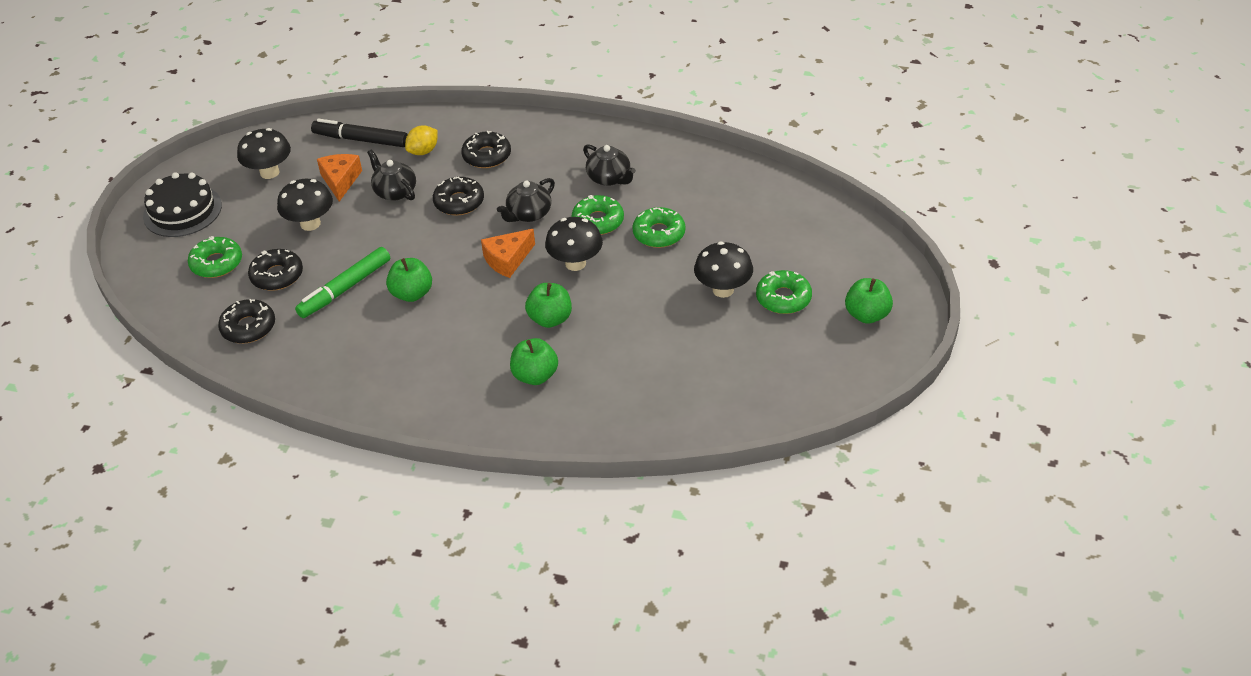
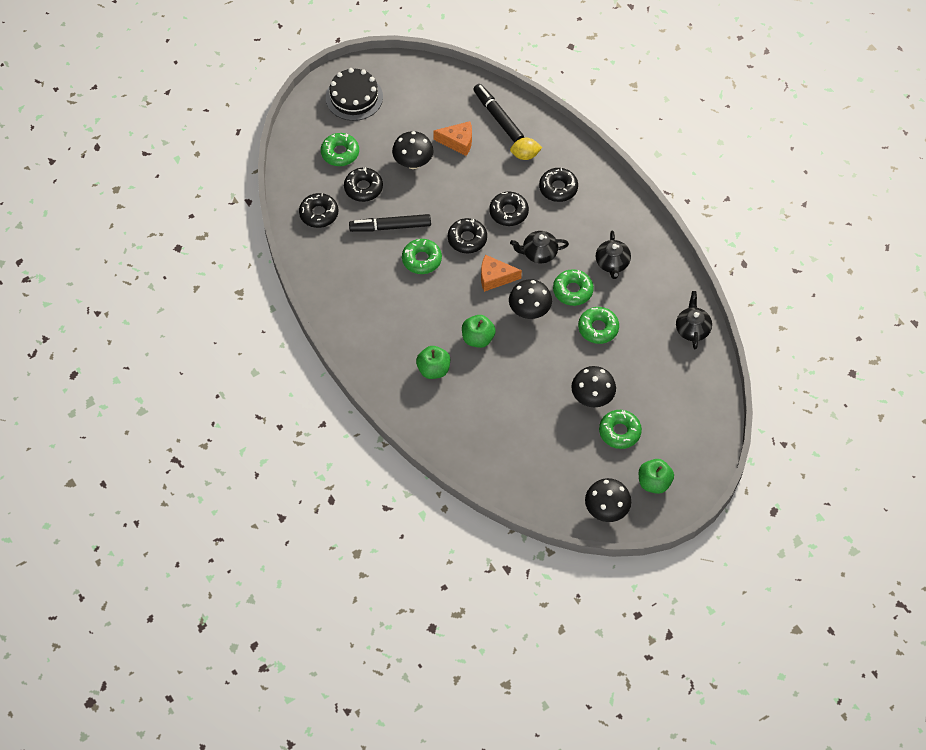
camera: 40 degrees right, 15 degrees up
(269, 172) = (425, 104): black mushroom -> black mushroom (606, 510)
(340, 181) = (458, 142): orange cheese -> orange cheese turned 60 degrees clockwise
(345, 289) = (390, 227): green marker -> black marker
(394, 191) = (480, 175): black teapot -> black teapot (692, 329)
(412, 294) = (422, 259): green apple -> green donut
(441, 248) = (467, 239): none -> black donut

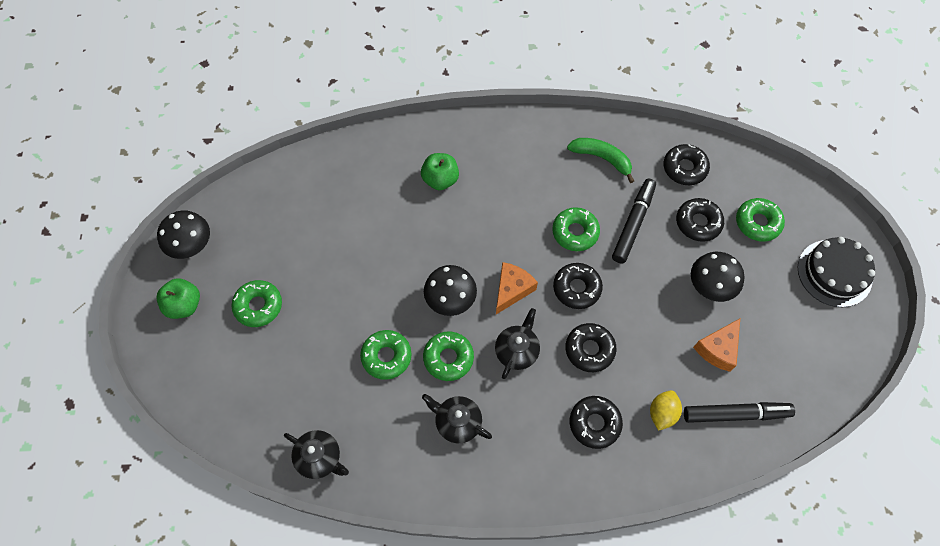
camera: 120 degrees right, 5 degrees up
(343, 270) = (602, 158): none -> green banana
(478, 338) = (449, 235): green apple -> none
(592, 398) = (313, 302): black mushroom -> none

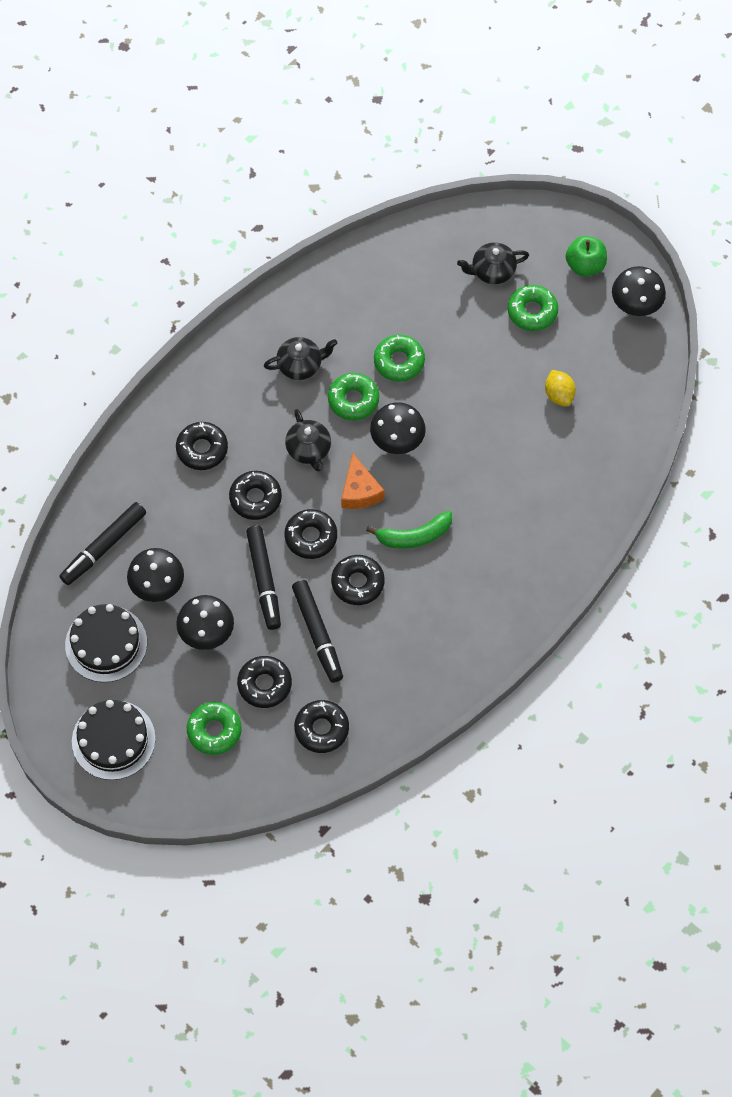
camera: 135 degrees right, 0 degrees up
(320, 458) = (369, 263): black teapot -> black teapot (492, 271)
(440, 180) = (514, 528): green apple -> none
(575, 232) = (357, 583): green donut -> black donut
(602, 158) = (401, 672): green banana -> green banana (414, 536)
(637, 287) = (264, 580): none -> black marker
(662, 413) = (159, 499): yellow lemon -> yellow lemon (559, 395)
(718, 349) = (157, 586): orange cheese -> black mushroom
(790, 341) = (106, 643): none -> black cake

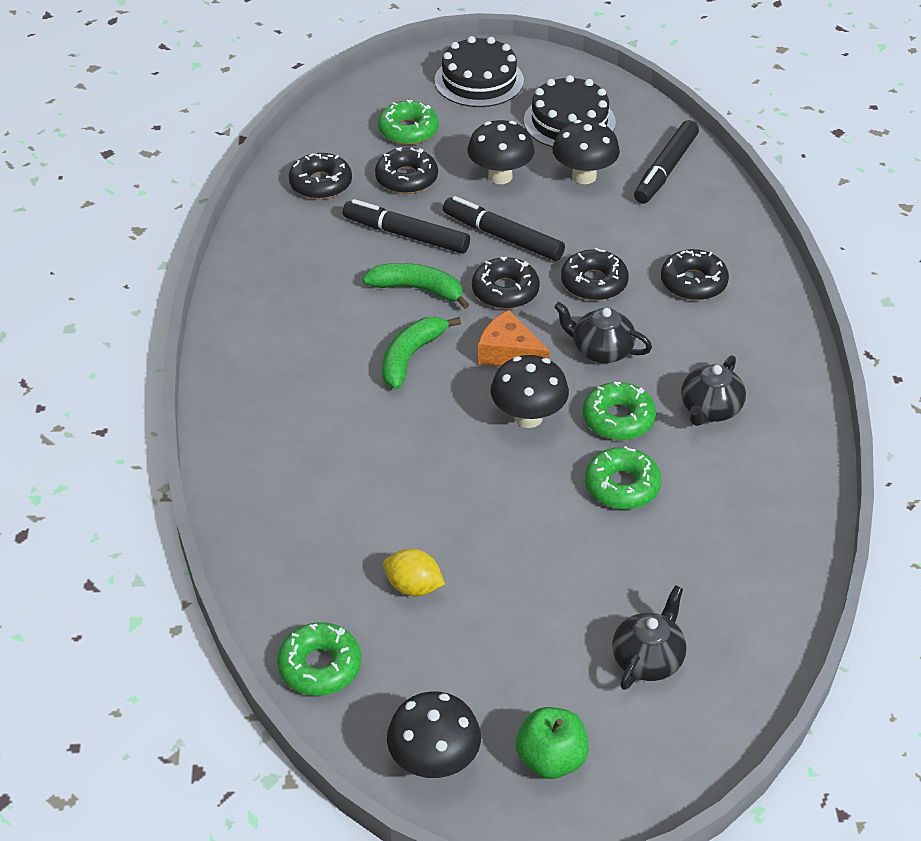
camera: 135 degrees right, 20 degrees down
(103, 547) = (665, 170): black marker -> black marker turned 150 degrees counterclockwise
(357, 583) = (418, 289): black donut -> green banana
(532, 312) = (548, 651): green donut -> green donut (320, 666)

